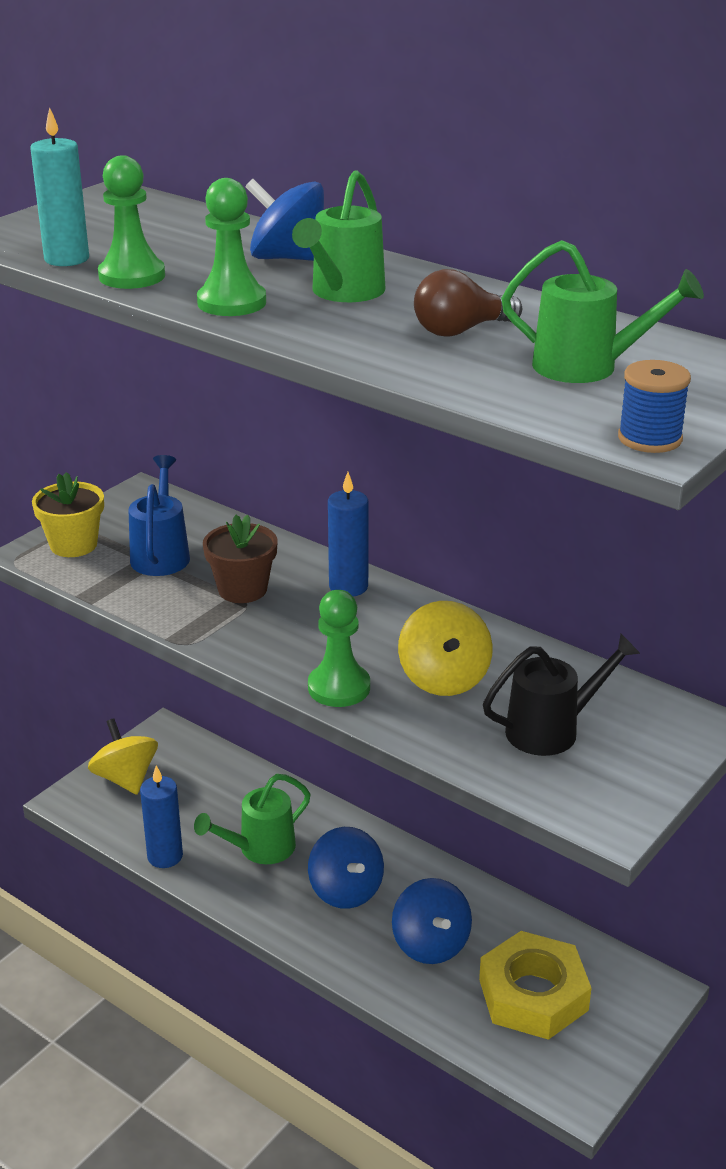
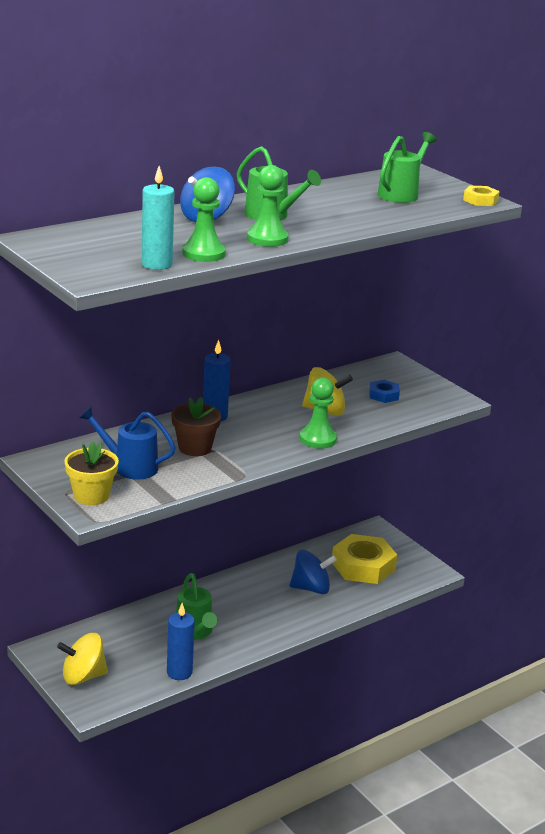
camera: 75 degrees left, 5 degrees down
(346, 890) = (251, 607): blue spinning top -> none
(460, 331) = (342, 205): brown light bulb -> none
(552, 729) = (383, 395): black watering can -> blue nut
(649, 438) = (480, 200): blue spool -> yellow nut

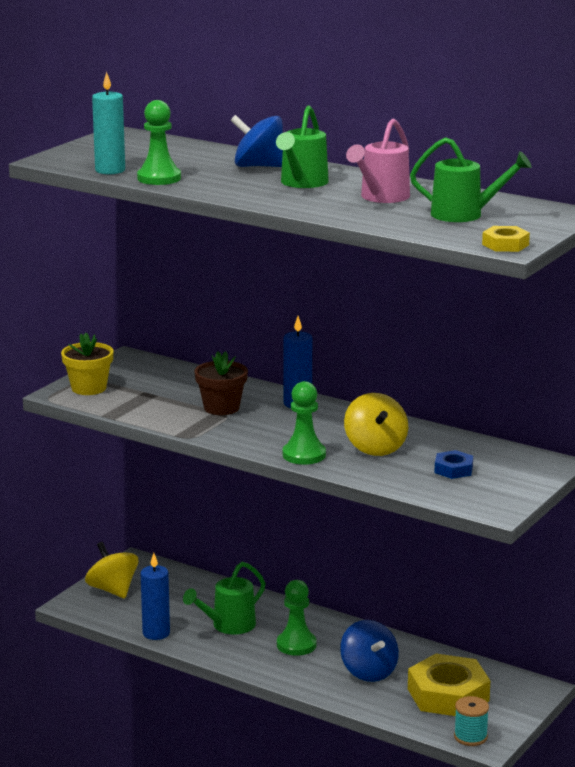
camera: 70 degrees right, 5 degrees down
(129, 467) = (155, 391): blue watering can -> none
(267, 239) = (231, 190): green pawn -> green pawn (296, 645)
(336, 204) = (381, 198): none -> pink watering can
(422, 575) = (470, 737): none -> turquoise spool

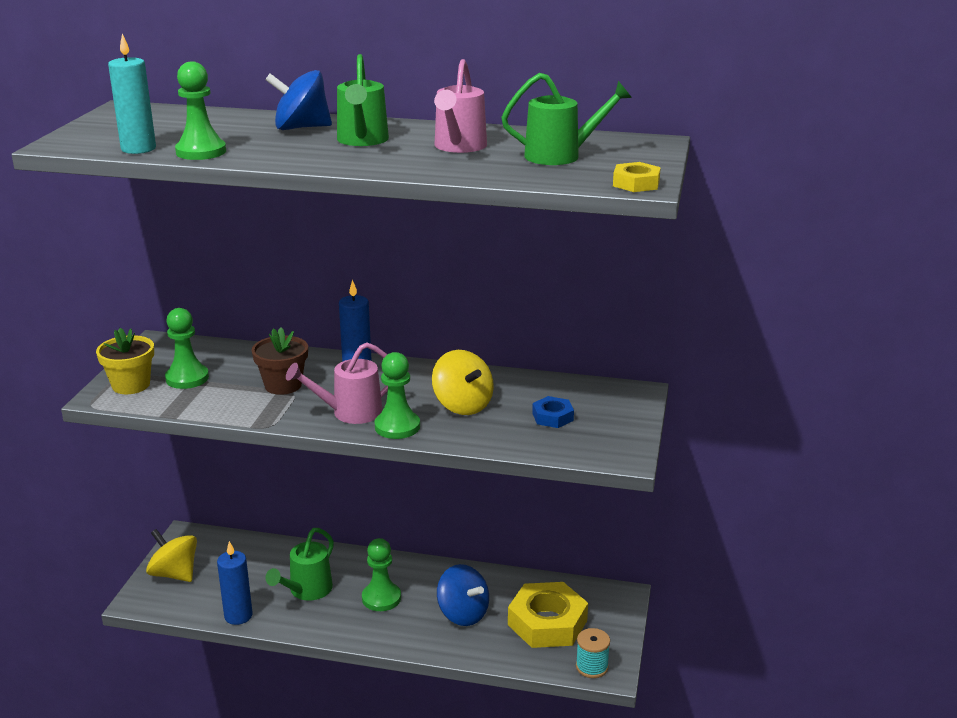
camera: 20 degrees left, 5 degrees up
(140, 390) = (187, 378): none -> green pawn
(267, 438) = (349, 413): none -> pink watering can

